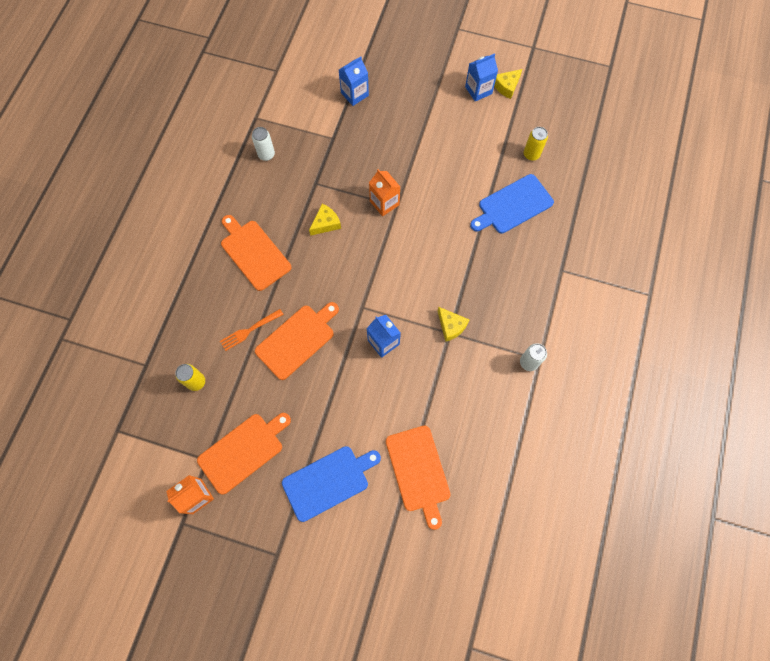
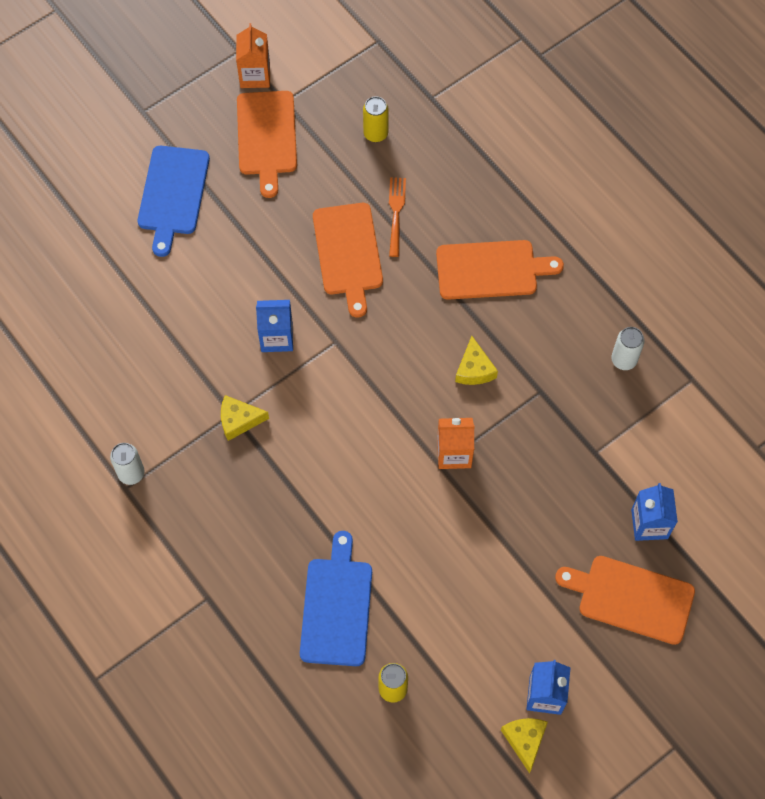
camera: 125 degrees right, 5 degrees down
(418, 471) = (113, 281): orange cutting board -> orange cutting board (631, 598)

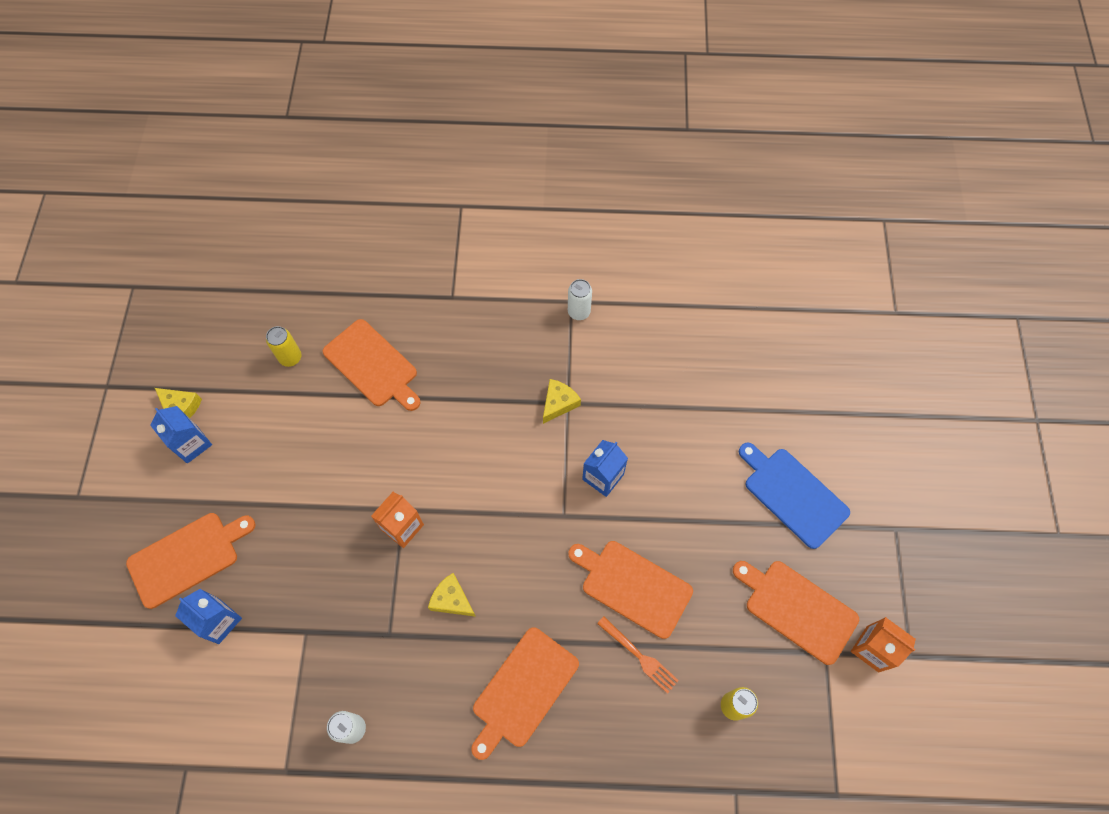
camera: 130 degrees right, 0 degrees up
(336, 607) = (373, 365): blue cutting board -> orange cutting board

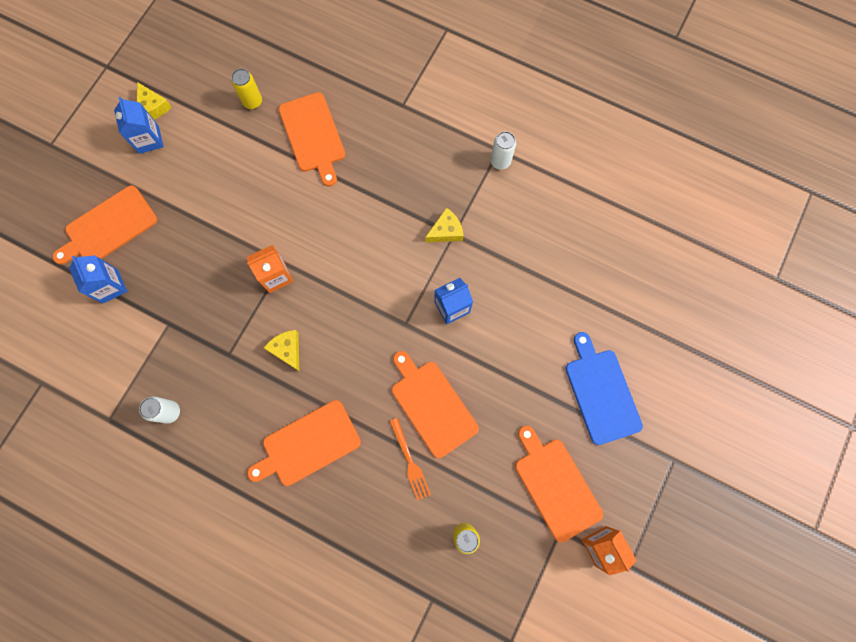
camera: 25 degrees right, 10 degrees up
(187, 557) = (108, 227): orange cutting board -> orange cutting board turned 150 degrees clockwise

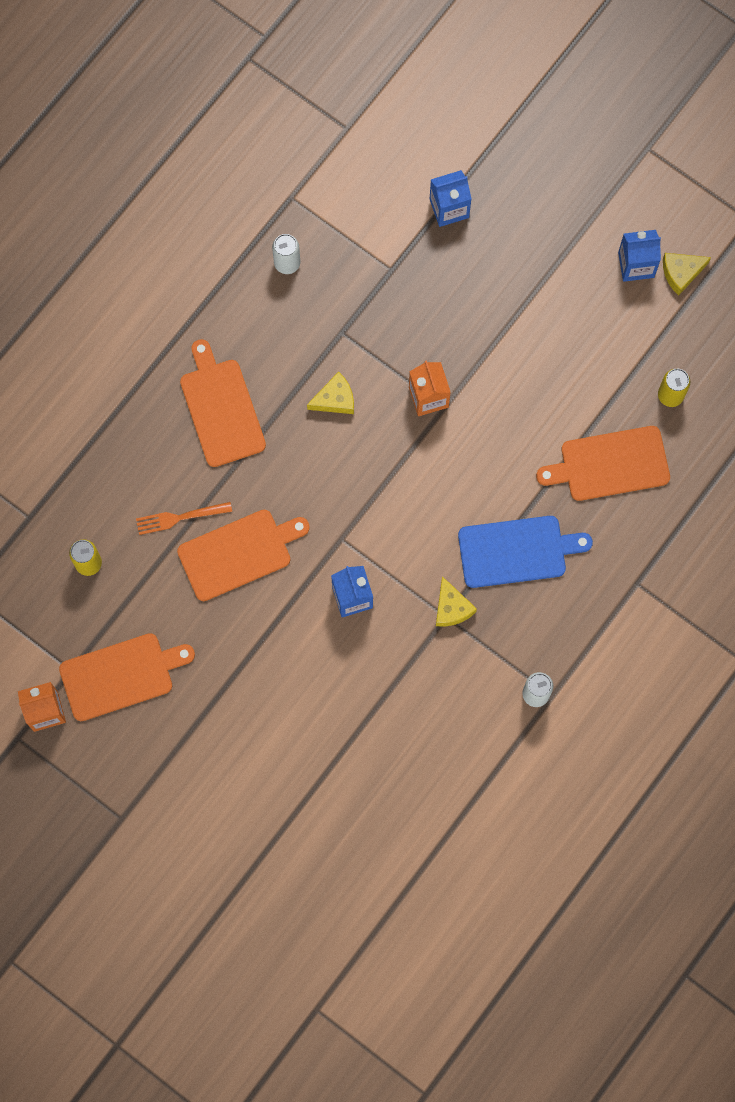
camera: 100 degrees right, 0 degrees up
(108, 227) = (525, 210): orange cutting board -> none
(601, 392) = (216, 753): blue cutting board -> blue cutting board (517, 551)

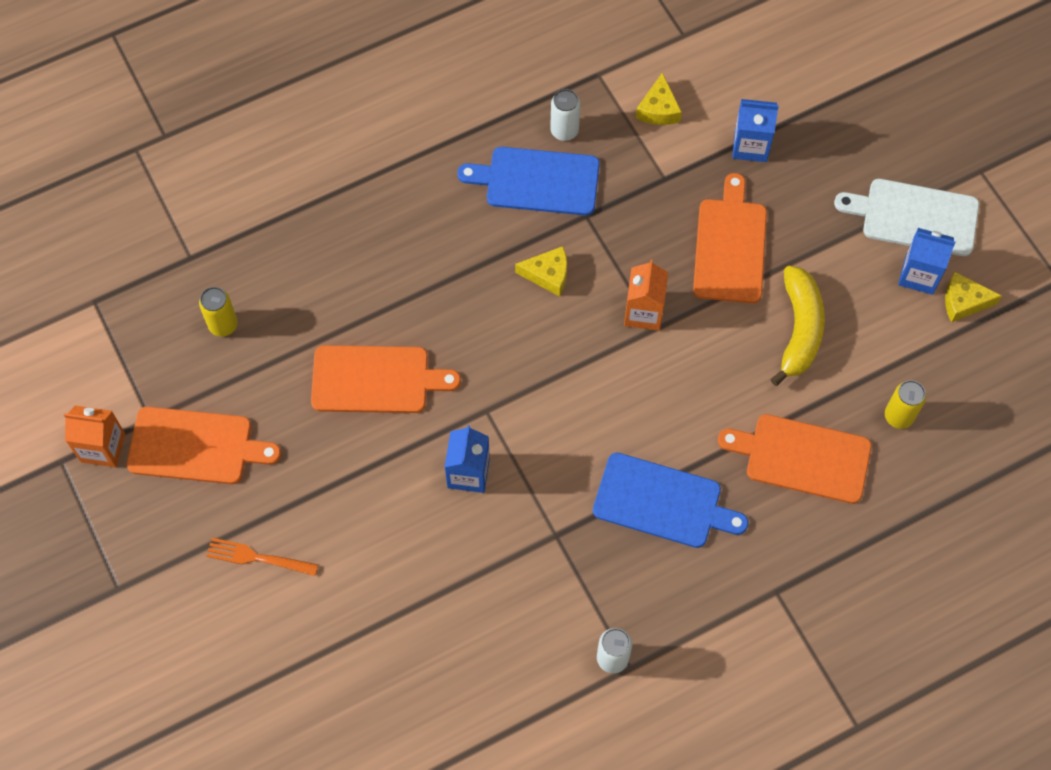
camera: 25 degrees right, 10 degrees down
(180, 517) = (336, 320): orange fork -> orange fork (258, 558)
(221, 408) = (430, 236): orange cutting board -> orange cutting board (730, 246)
(286, 319) = (537, 181): none -> blue cutting board
(451, 608) = (566, 529): yellow cheese -> yellow cheese (658, 109)
(560, 356) = (799, 330): none -> yellow banana
(611, 214) = (915, 217): none -> white cutting board

